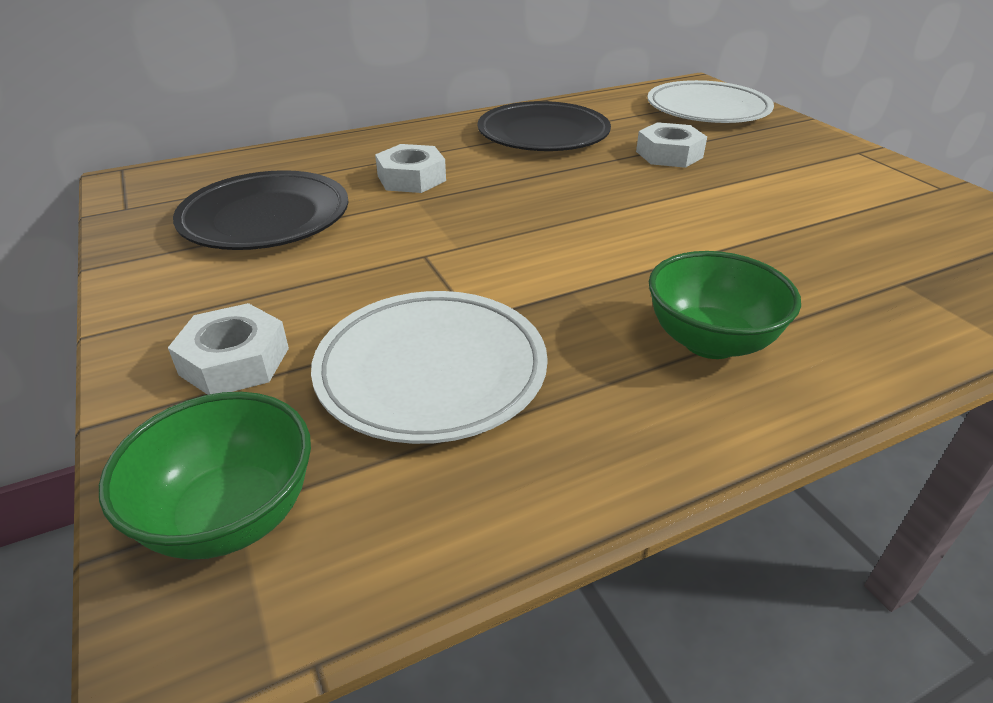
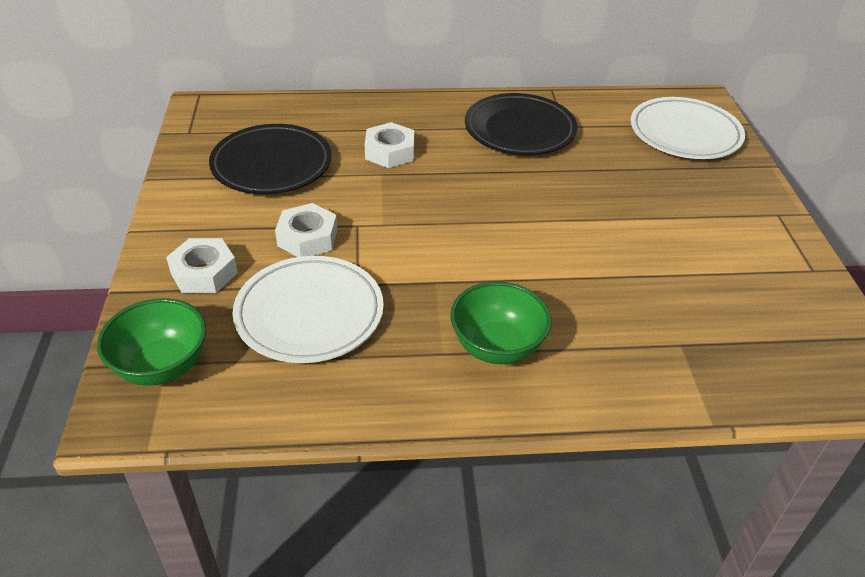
camera: 20 degrees right, 5 degrees up
(669, 154) = (607, 176): white nut -> white nut (307, 238)

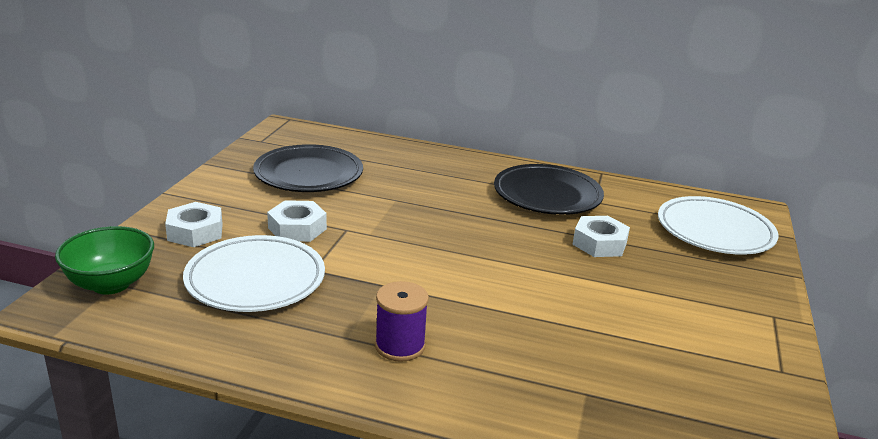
camera: 20 degrees right, 15 degrees down
(390, 152) = (415, 186): white nut -> white nut (599, 243)
(497, 347) = (400, 346): green bowl -> purple spool

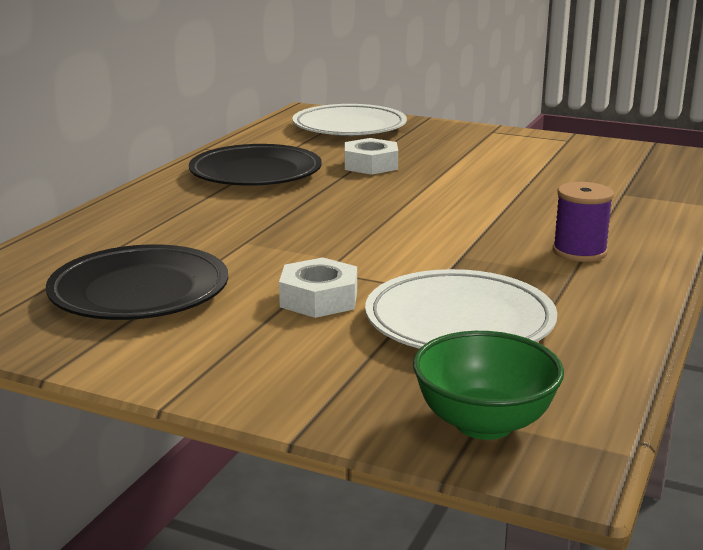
camera: 80 degrees left, 5 degrees down
(195, 232) = (320, 369): white nut -> none

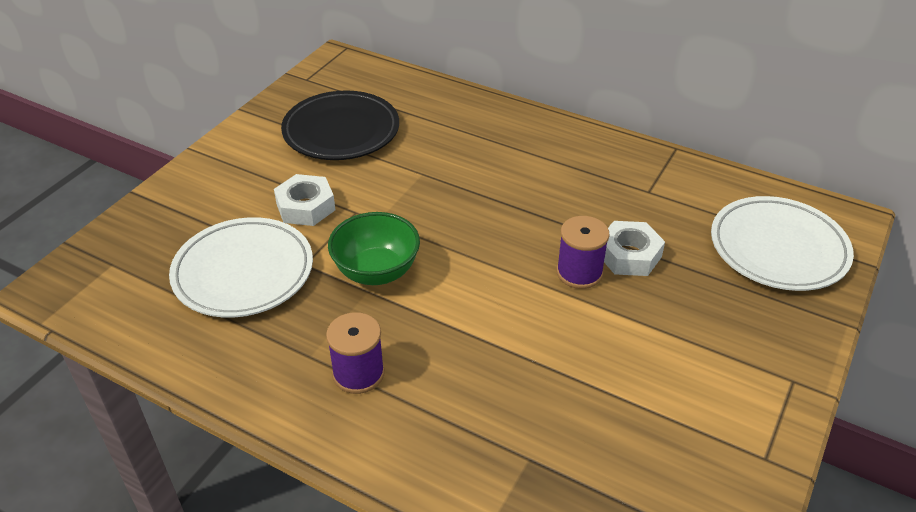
camera: 95 degrees right, 20 degrees up
(255, 173) = (596, 179): black plate -> none
(400, 179) = (579, 272): none -> purple spool
(484, 423) = (107, 265): green bowl -> green bowl (376, 271)

